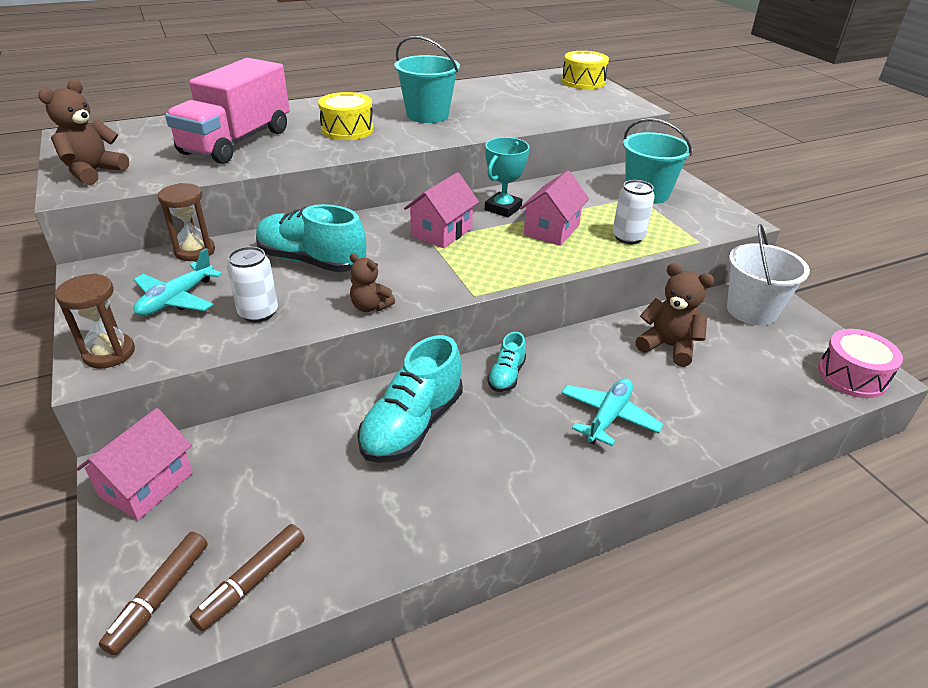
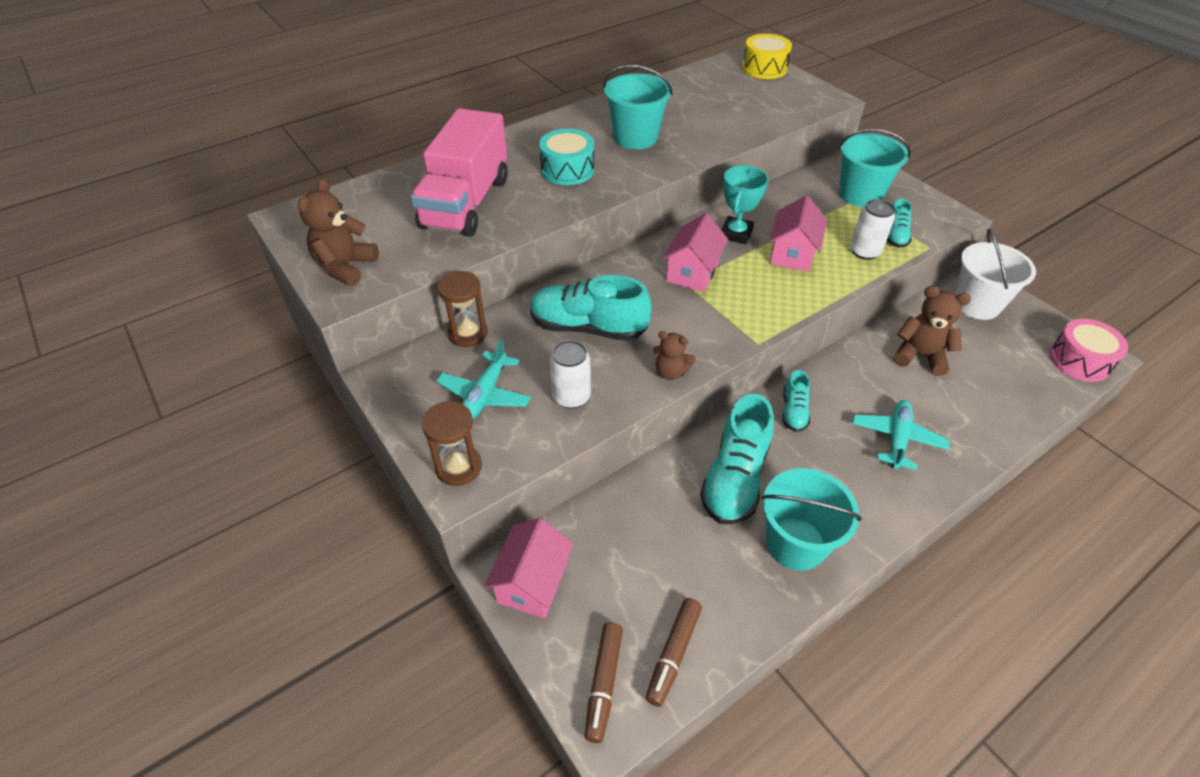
camera: 10 degrees left, 10 degrees up
(347, 130) = (567, 170): yellow drum -> turquoise drum
(446, 497) = (795, 543): none -> turquoise bucket
(667, 228) = (895, 235): none -> turquoise shoe

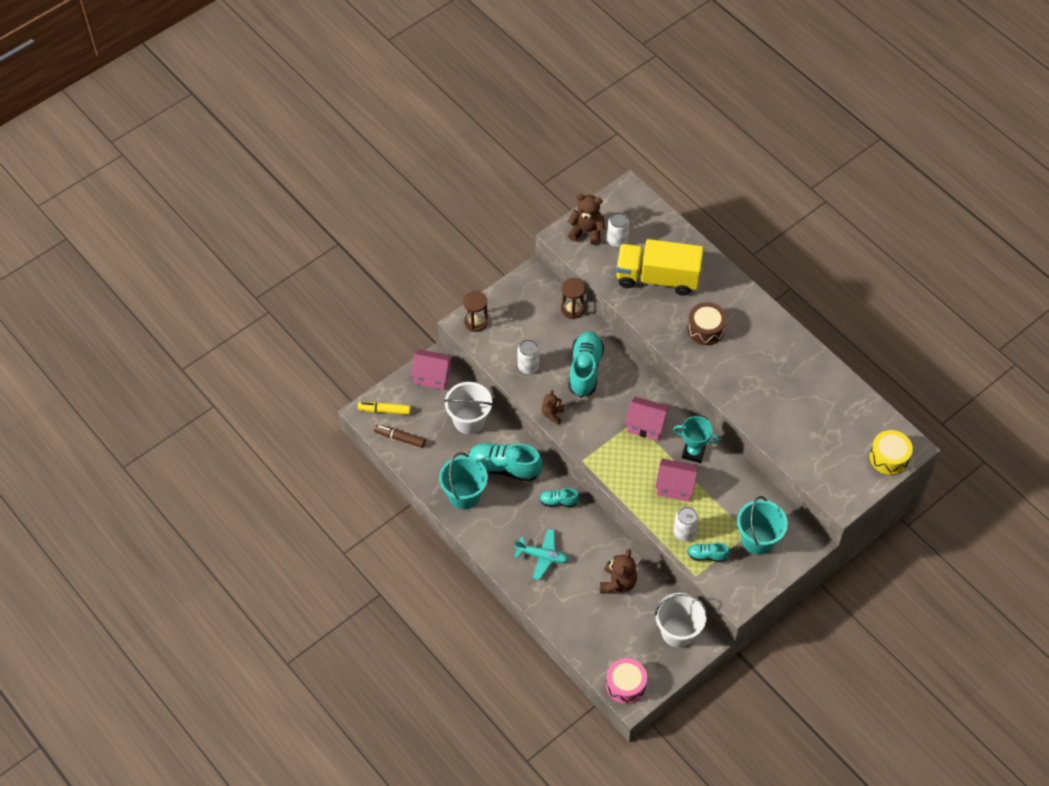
camera: 85 degrees right, 10 degrees up
(379, 236) = (617, 240): none -> white can
(466, 203) = (658, 278): pink truck -> yellow truck
(485, 394) = (525, 325): turquoise plane -> none
(567, 170) = (705, 329): turquoise drum -> brown drum
(604, 683) = (384, 410): brown marker -> yellow marker
(635, 137) = (756, 367): turquoise bucket -> none
(638, 526) = (469, 420): none -> white bucket

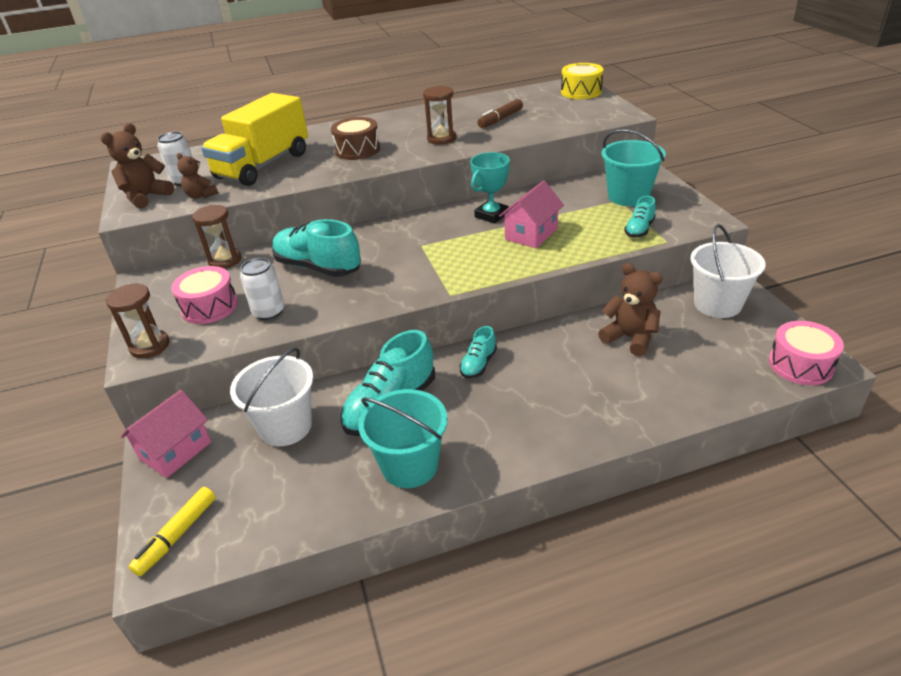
camera: 65 degrees left, 20 degrees down
(400, 438) = (247, 527): brown marker -> brown marker (500, 119)
(521, 330) = (209, 307): none -> pink drum
(542, 556) = (561, 400): turquoise plane -> none
(552, 414) = (360, 306): brown teddy bear -> brown teddy bear (201, 195)
(646, 425) = (433, 238): pink house -> none
(684, 532) = (600, 239): white can -> none
(746, 380) = (441, 139): none -> brown hourglass

